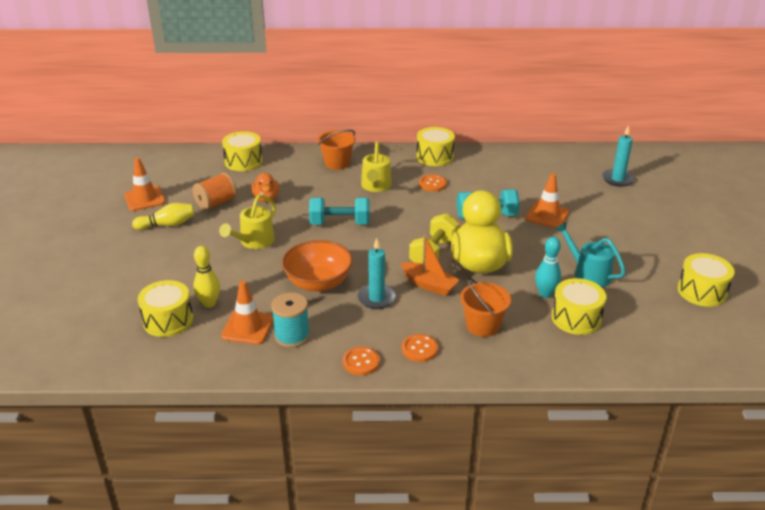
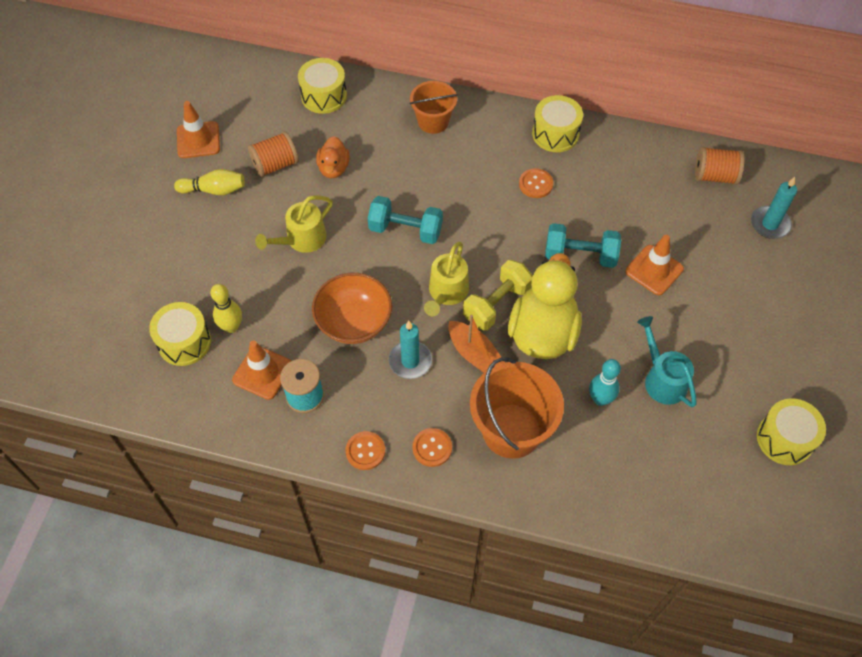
camera: 15 degrees right, 25 degrees up
(376, 186) = (466, 174): yellow watering can -> yellow watering can (446, 293)
(482, 326) = (511, 430): orange bucket -> orange bucket, size x1.61
(563, 161) = (715, 176): none -> orange spool
(576, 318) = (620, 445): yellow drum -> none

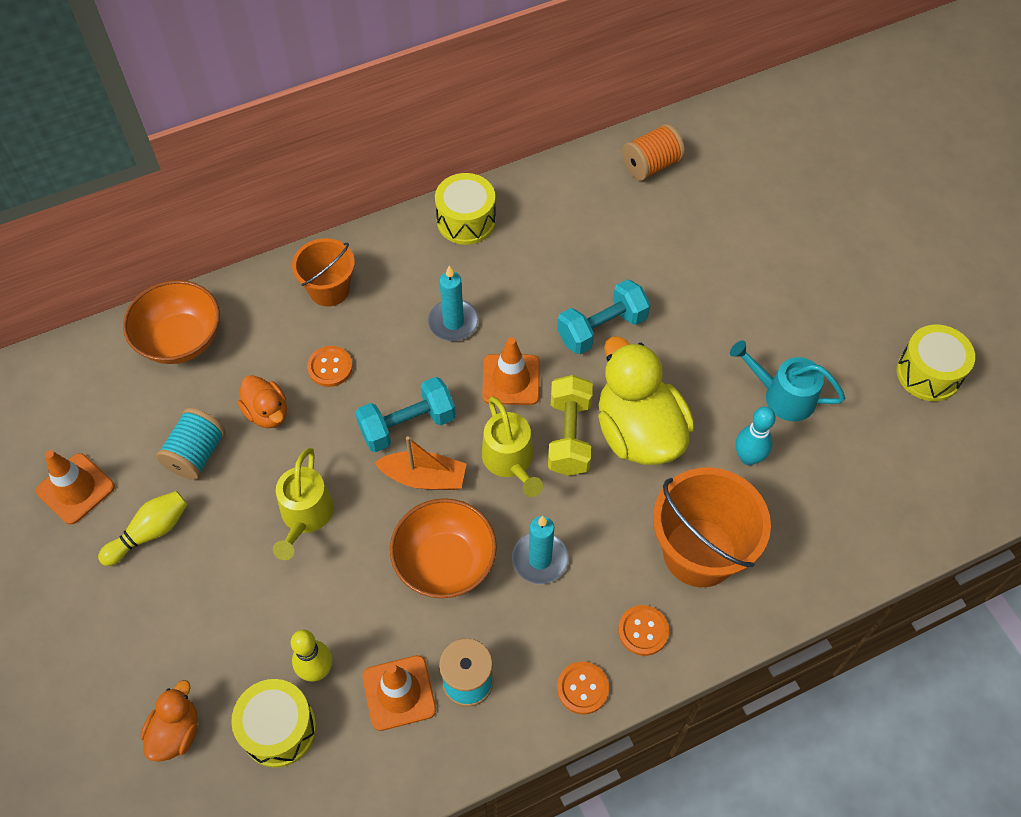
camera: 40 degrees left, 0 degrees up
(134, 303) = (176, 732): none -> orange duck
(275, 164) = (196, 454): orange spool -> turquoise spool
(324, 96) = (180, 340): yellow drum -> orange bowl
(474, 354) = (595, 503): orange boat -> orange boat (424, 478)
(535, 184) = (494, 286): orange button -> orange button (330, 367)
(654, 270) = (681, 295): orange traffic cone -> orange traffic cone (511, 380)
(770, 224) = (738, 180): turquoise candle -> turquoise candle (453, 322)

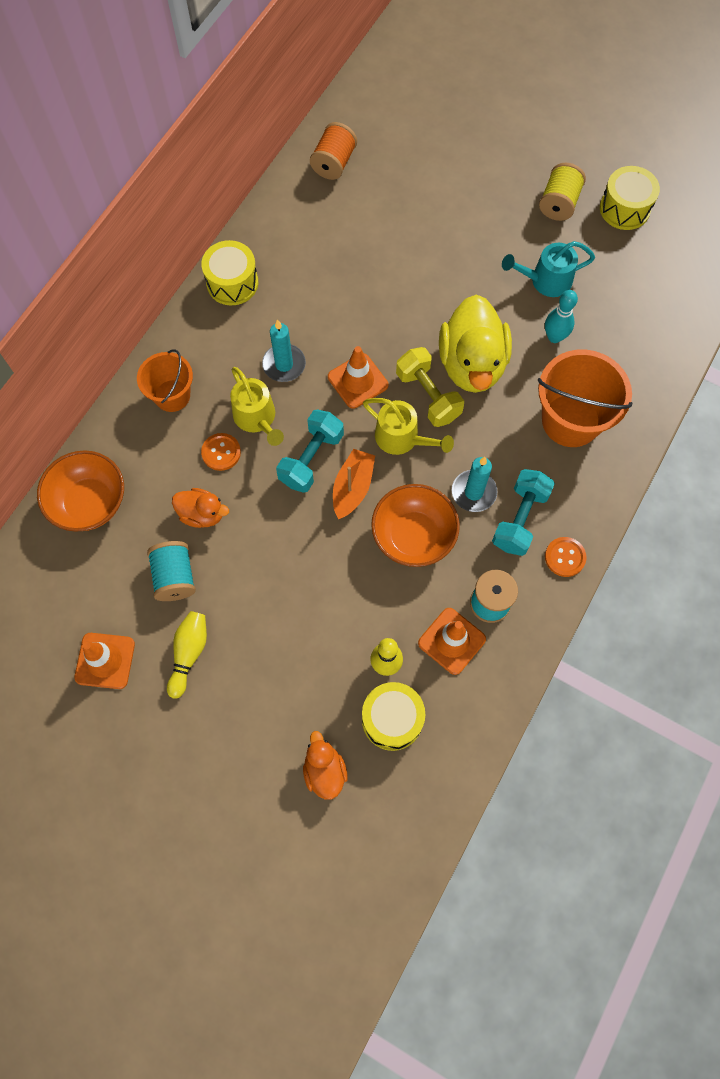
camera: 35 degrees left, 10 degrees up
(305, 516) = (291, 569): yellow watering can -> yellow watering can (257, 419)
(424, 478) = (353, 488): orange boat -> orange boat turned 45 degrees counterclockwise
(602, 328) = (392, 306): turquoise dumbbell -> turquoise dumbbell (520, 519)
(638, 432) = (472, 364): yellow duck -> yellow duck turned 120 degrees counterclockwise
(643, 631) = (574, 495): orange button -> none
(857, 328) = (559, 203): none -> yellow spool

